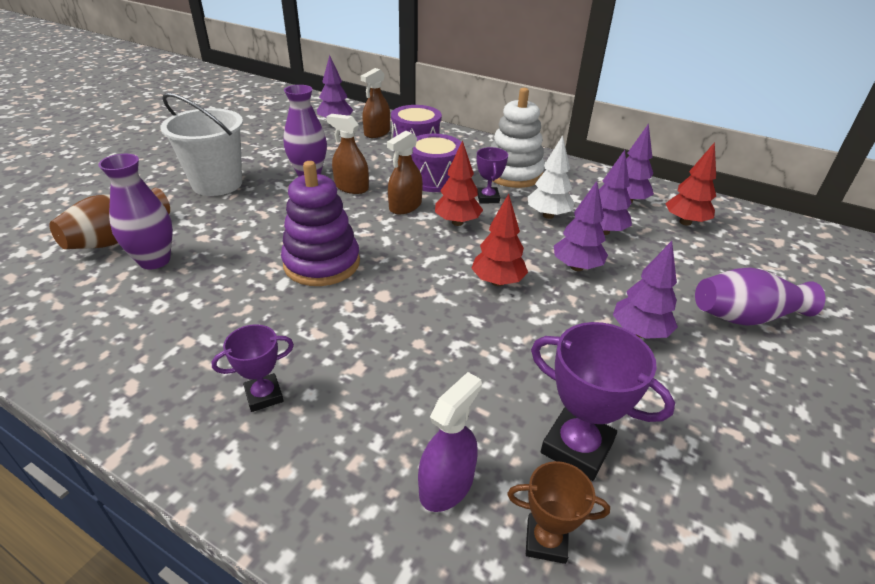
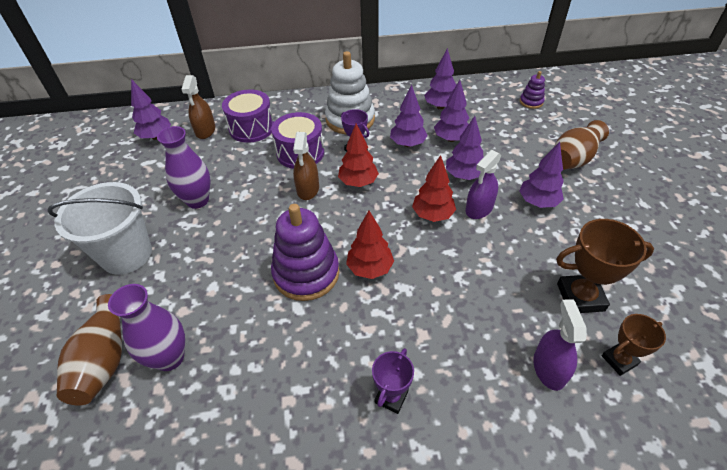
camera: 35 degrees left, 10 degrees up
(351, 187) = (248, 194): brown spray bottle -> none
(548, 215) = (407, 144): white tree -> purple tree
(557, 302) = (479, 209): none -> purple spray bottle
(577, 447) = (580, 297): purple trophy -> brown trophy
(685, 222) = (486, 106): red tree -> red tree (370, 268)
(745, 317) = (573, 159): purple vase -> brown vase
(754, 241) = (531, 102): none -> purple stacking toy

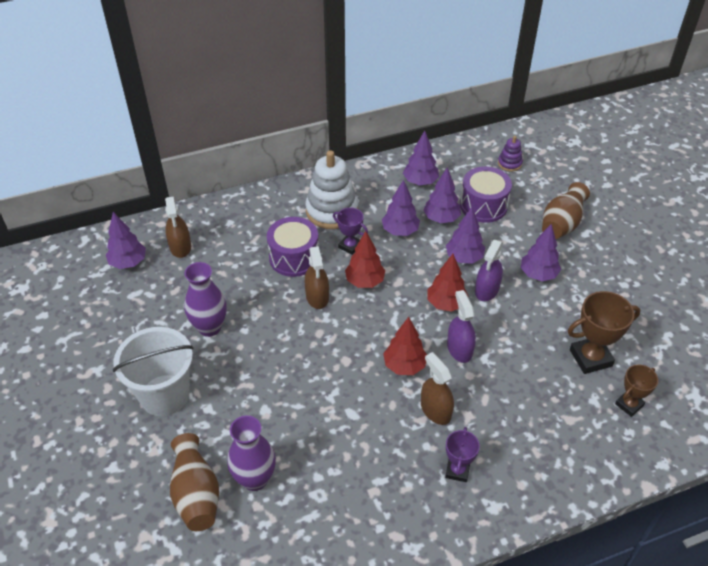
camera: 15 degrees left, 0 degrees up
(251, 128) = (230, 236): purple drum -> purple drum (483, 205)
(306, 273) = (348, 381): purple stacking toy -> none
(388, 322) = (435, 410): none -> brown spray bottle
(549, 368) = (576, 422): purple spray bottle -> purple spray bottle (459, 349)

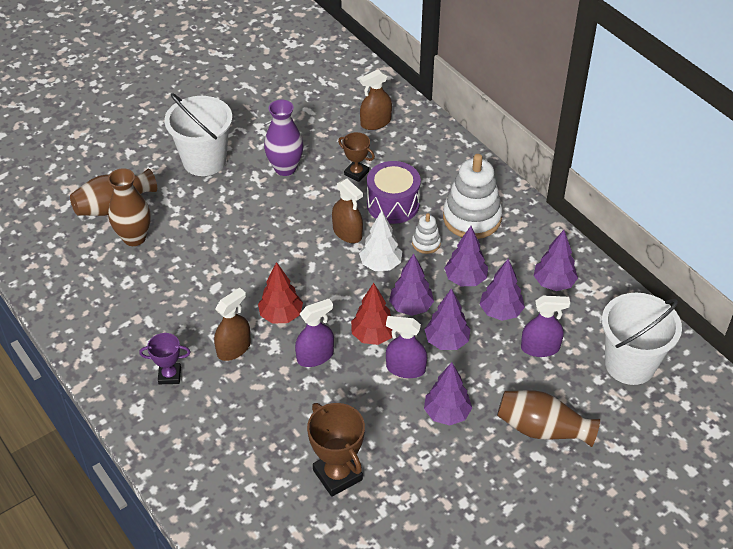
camera: 75 degrees right, 0 degrees up
(128, 263) = (343, 95): purple tree -> purple tree (411, 307)
(255, 479) = (134, 238): purple vase -> brown vase
(317, 297) = (347, 233): brown spray bottle -> brown spray bottle turned 105 degrees counterclockwise
(350, 246) = (426, 243): purple trophy -> white stacking toy
(365, 281) = (380, 264): red tree -> white tree
(483, 205) = (540, 348): purple drum -> purple spray bottle
(509, 163) = (630, 364): purple stacking toy -> white bucket
(629, 405) = (282, 516): brown trophy -> brown trophy (356, 173)

